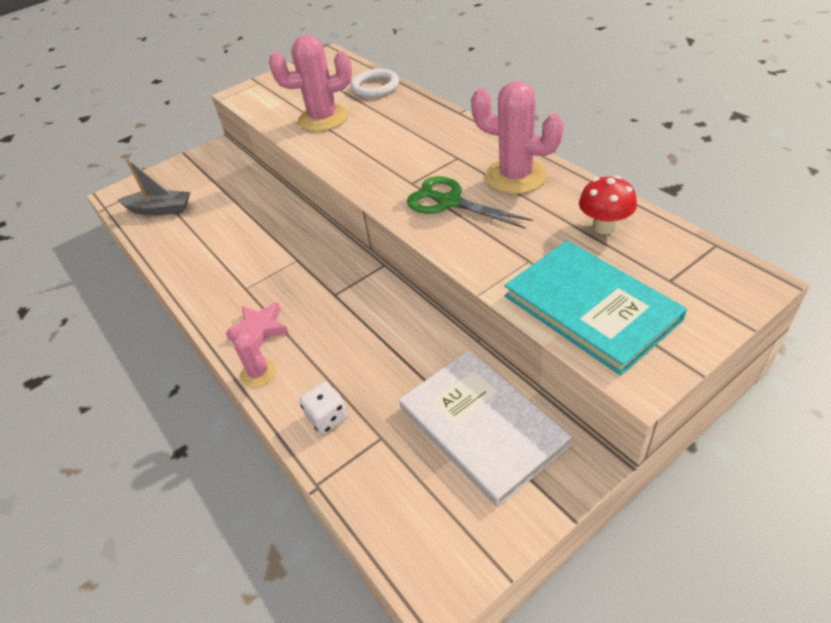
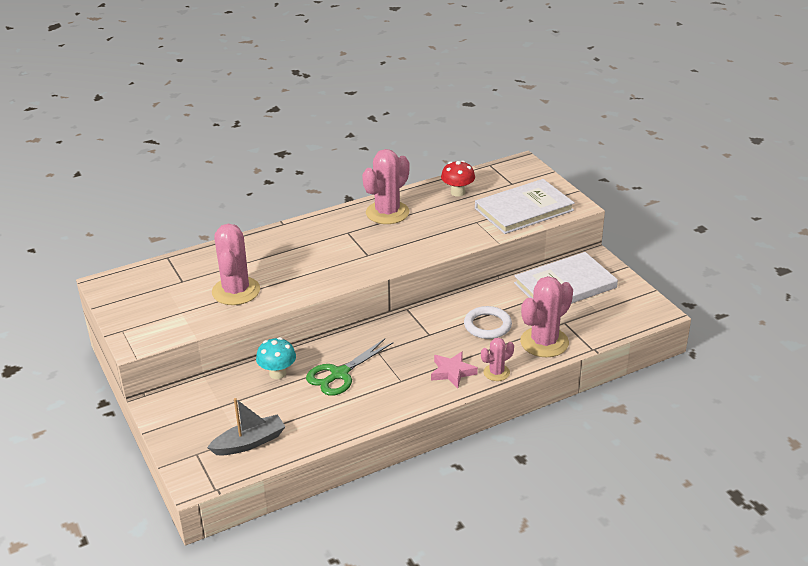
camera: 85 degrees left, 10 degrees down
(160, 209) = (249, 442): grey boat -> grey boat turned 45 degrees clockwise
(259, 200) = (277, 373): none -> turquoise mushroom
(327, 418) = (544, 342): white dice -> pink cactus
(375, 87) = (202, 259): white ring -> white ring (487, 325)
(449, 202) = (401, 241): green scissors -> green scissors (339, 374)
(590, 308) = (524, 209): turquoise book -> white book

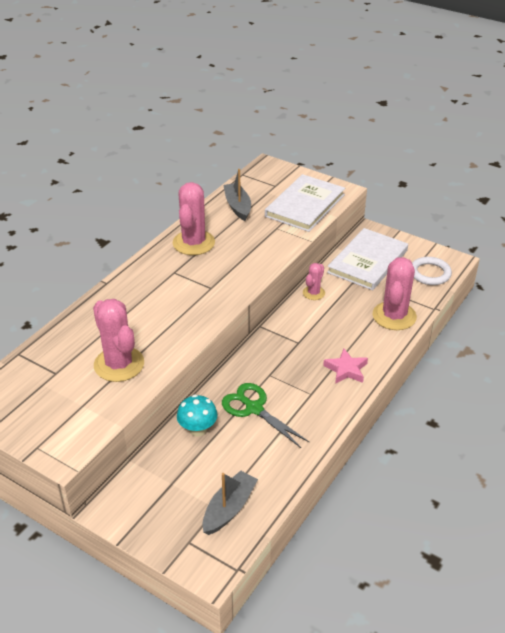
camera: 30 degrees left, 5 degrees up
(339, 374) = (254, 408): green scissors -> green scissors turned 120 degrees clockwise
(457, 192) = (237, 206): red mushroom -> grey boat
(487, 325) = (338, 317): white ring -> white ring (430, 273)
(496, 372) = (380, 356): pink cactus -> pink cactus (313, 293)

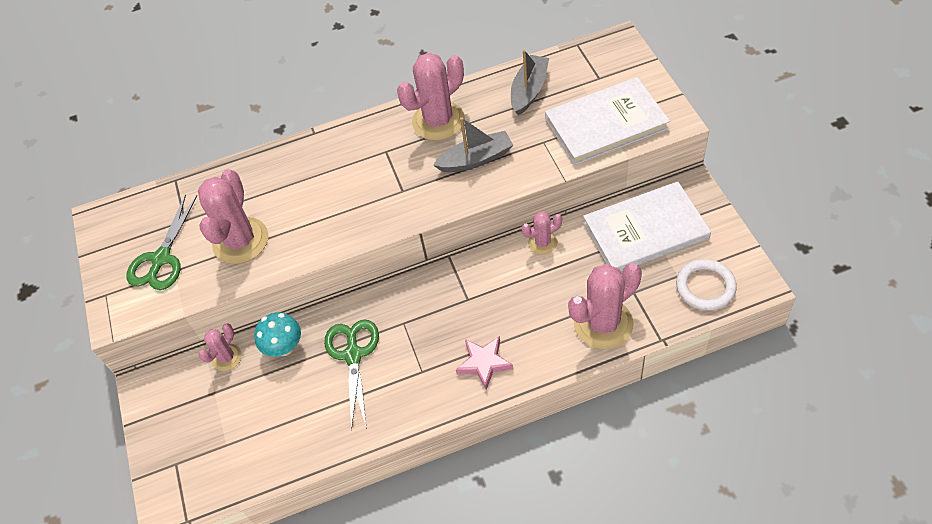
camera: 45 degrees right, 15 degrees up
(63, 404) = (161, 259): none -> green scissors
(158, 458) = (226, 357): none -> pink cactus
(229, 508) = (235, 453): grey boat -> grey boat (476, 159)

